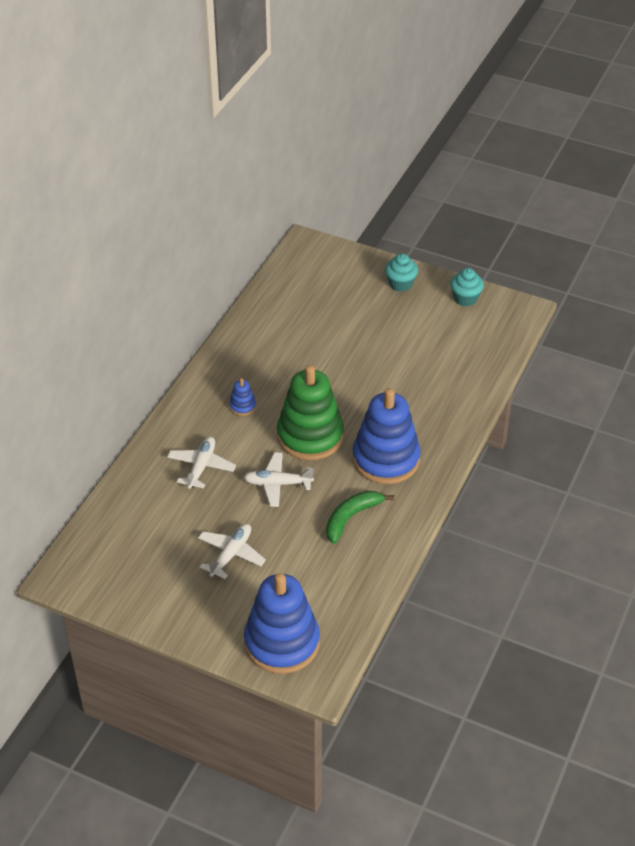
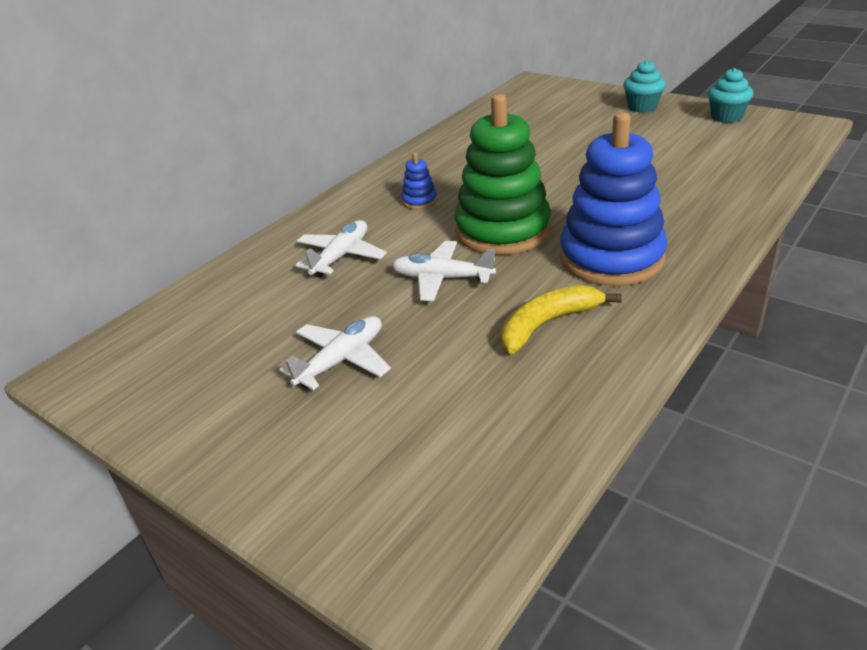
camera: 15 degrees right, 10 degrees down
(282, 642) = (381, 507): blue stacking toy -> none
(351, 517) = (548, 324): green banana -> yellow banana

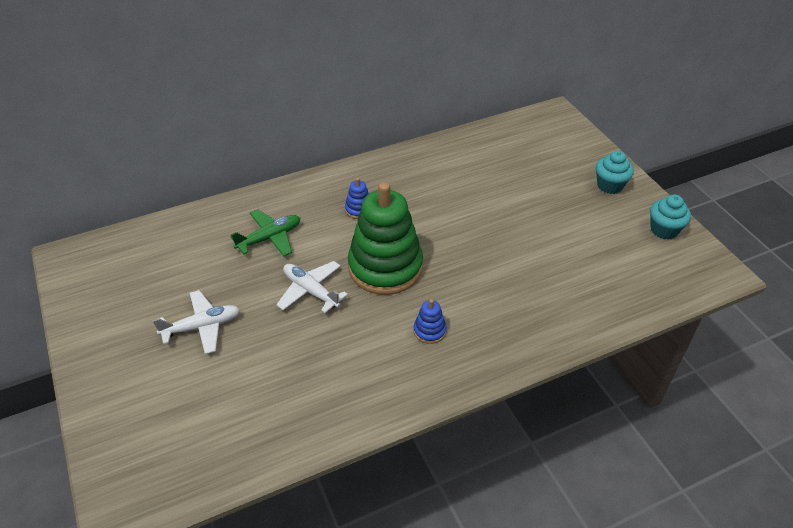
camera: 25 degrees right, 10 degrees up
(341, 256) = (269, 238): white plane -> green plane
(548, 324) = (337, 365): yellow banana -> none
(611, 258) = (429, 331): blue stacking toy -> blue stacking toy, size x0.41

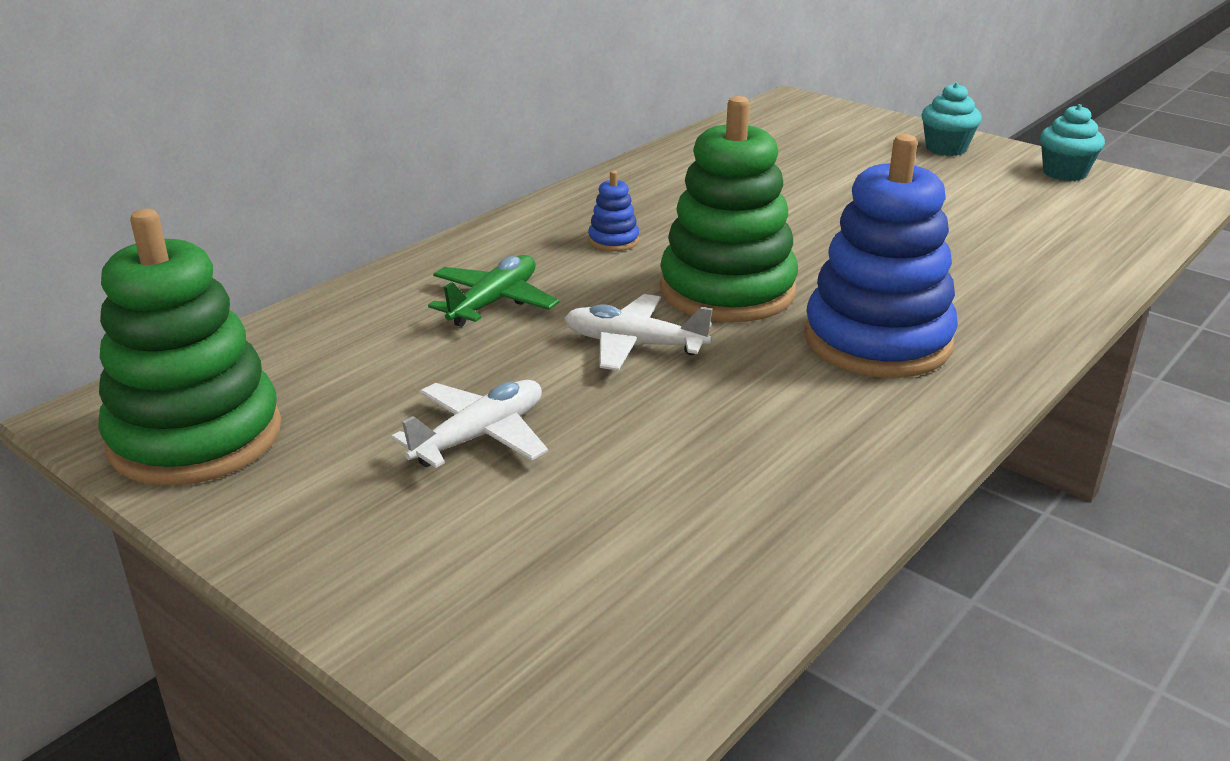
camera: 25 degrees left, 15 degrees down
(95, 284) = (196, 437): none -> green stacking toy
(429, 331) = (877, 341): blue stacking toy -> blue stacking toy, size x2.46

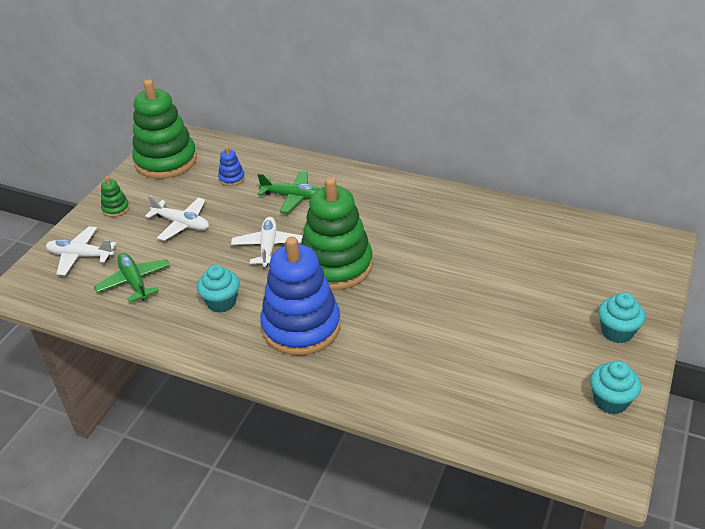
camera: 75 degrees right, 10 degrees up
(331, 532) = (116, 208): none -> green stacking toy
(497, 607) = (80, 256): none -> white plane
(613, 241) = (377, 216): blue stacking toy -> blue stacking toy (231, 178)
(658, 520) = (134, 282): none -> green plane
(779, 412) = (221, 302): none -> turquoise cupcake

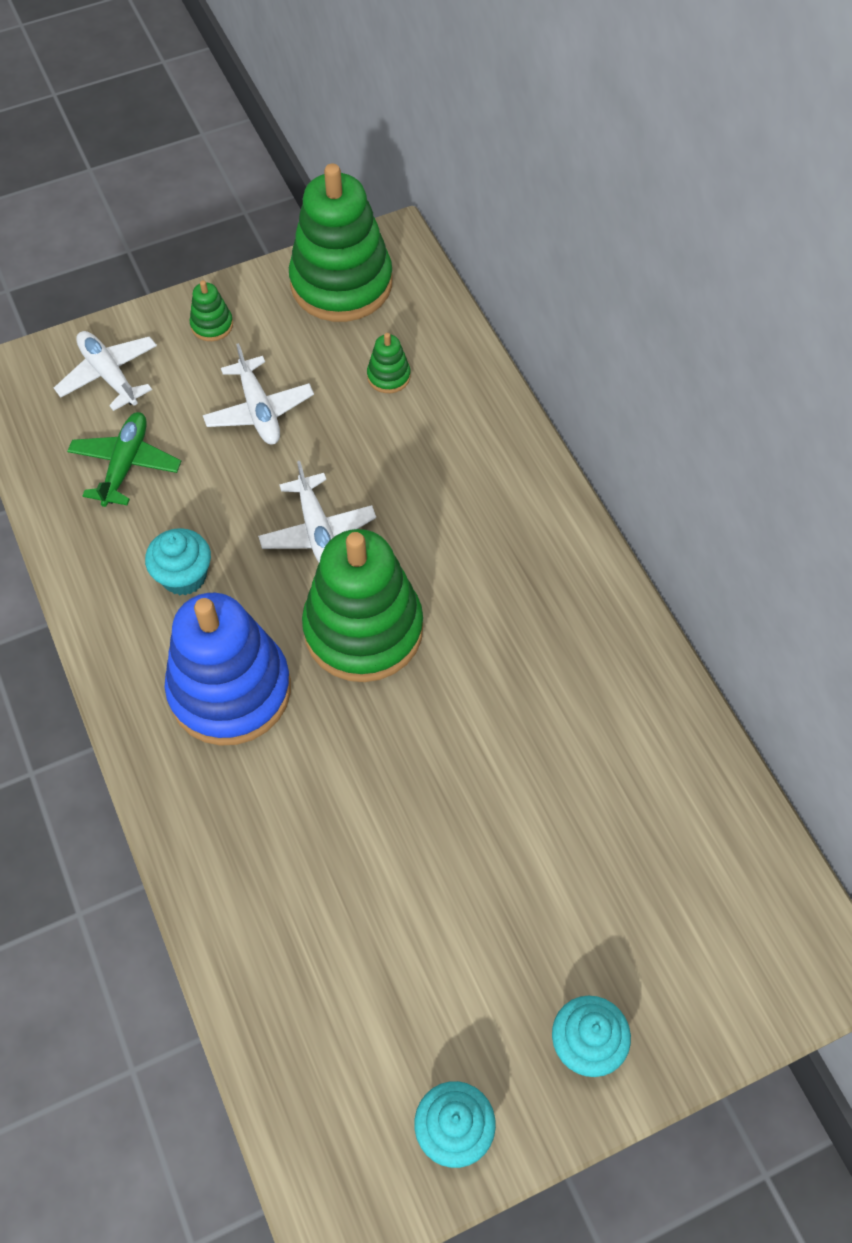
camera: 40 degrees right, 20 degrees up
(231, 178) = (388, 376): blue stacking toy -> green stacking toy
(268, 247) = (317, 531): white plane -> white plane turned 120 degrees clockwise
(293, 197) = (429, 469): green plane -> none

